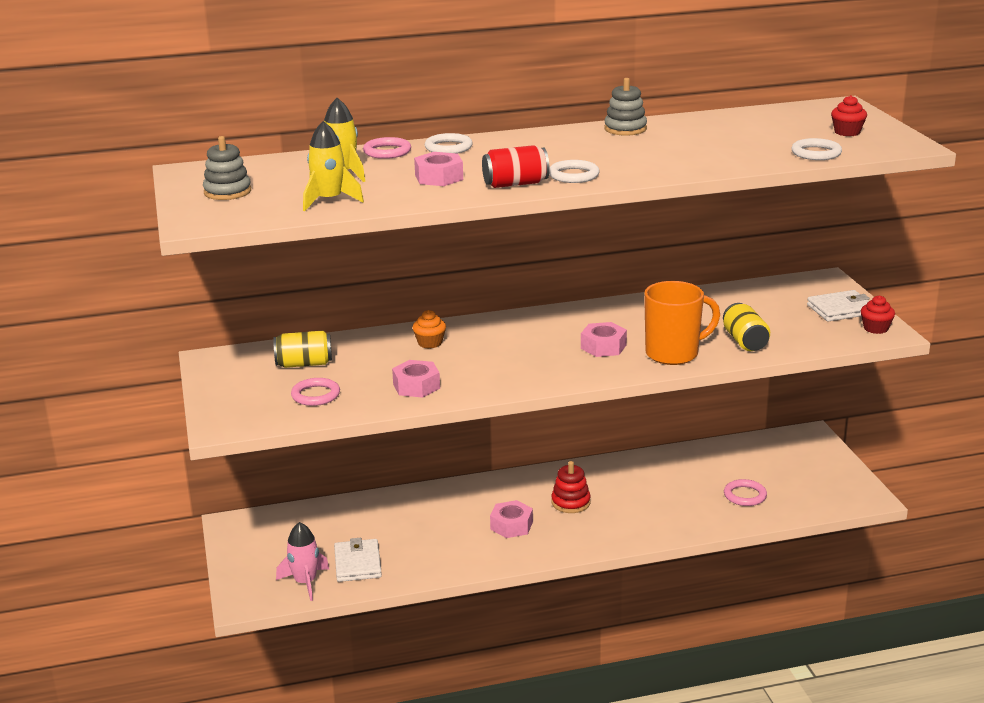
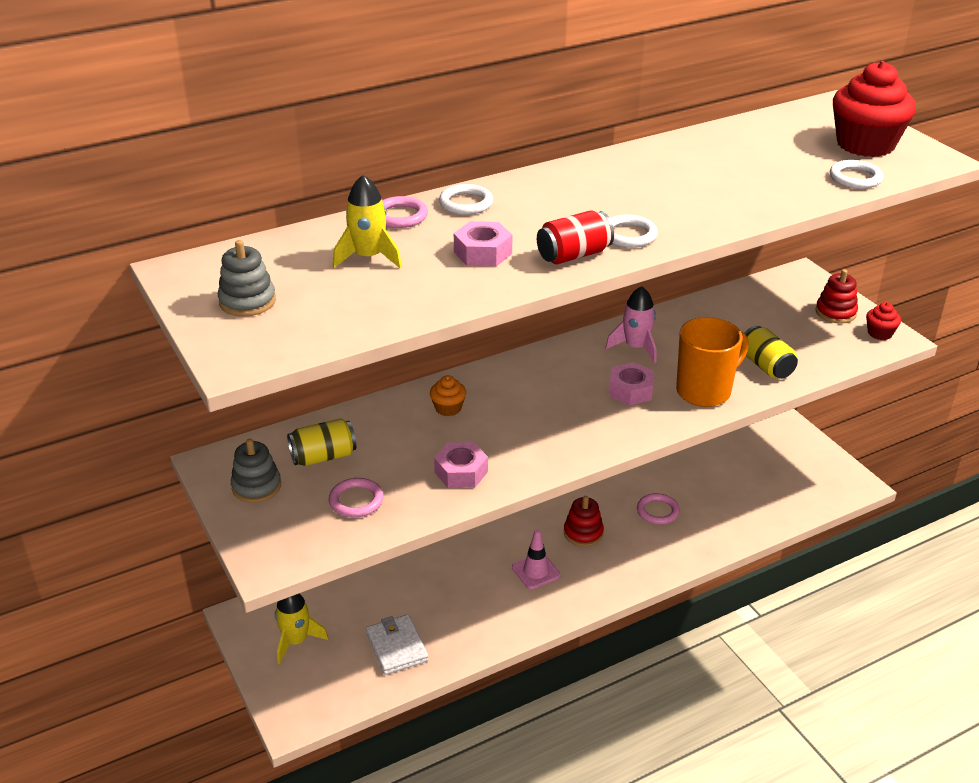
camera: 15 degrees left, 10 degrees up
(305, 582) = (350, 682): pink rocket -> pink rocket (636, 347)
(329, 200) = (378, 304): yellow rocket -> yellow rocket (296, 641)
(511, 525) = (536, 571): pink nut -> pink traffic cone
(625, 129) = (640, 158): grey stacking toy -> grey stacking toy (256, 486)
(745, 495) = (745, 499): pink ring -> pink ring (657, 511)
(840, 309) = (835, 312): white wallet -> red stacking toy
(847, 132) = (865, 144): red cupcake -> red cupcake, size x2.17

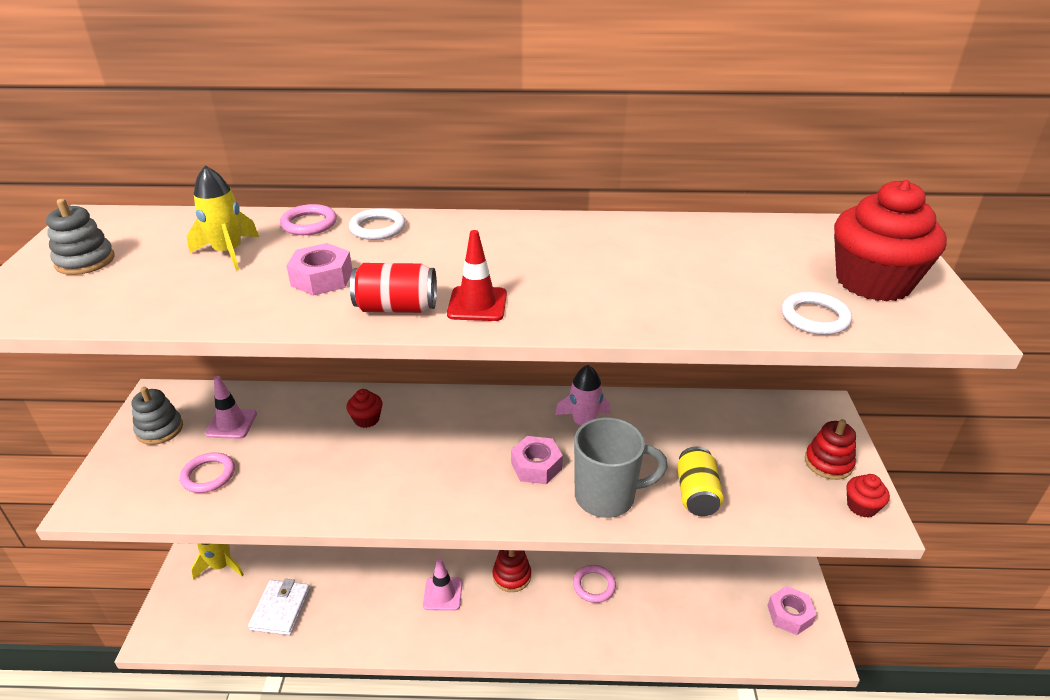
camera: 30 degrees right, 0 degrees up
(323, 456) = (231, 424): yellow can -> pink traffic cone
(448, 408) = (366, 419): orange cupcake -> red cupcake
(461, 472) = (312, 485): pink nut -> pink nut (789, 615)
(628, 235) = (477, 304): white ring -> red traffic cone
(705, 391) = (607, 497): orange mug -> grey mug

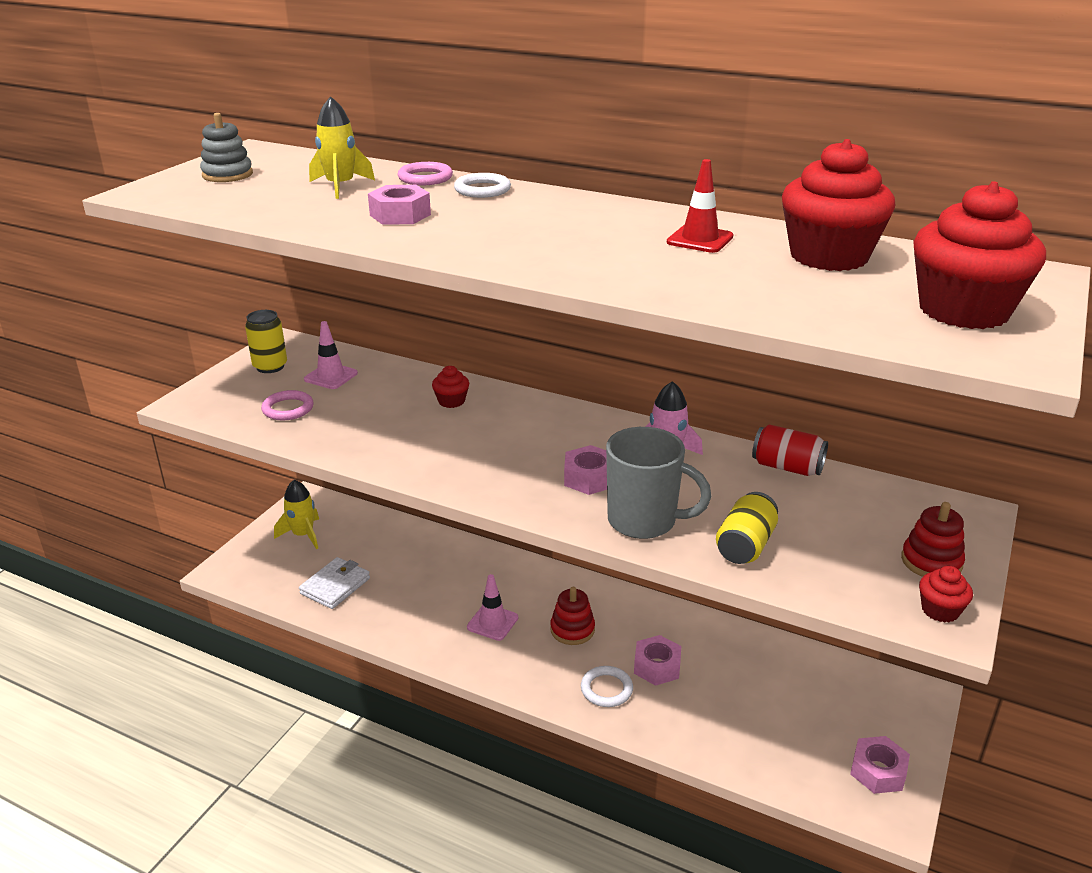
camera: 25 degrees right, 5 degrees down
(160, 429) = (270, 367): grey stacking toy -> yellow can
(396, 308) = (443, 244): red can -> red can (787, 467)
(477, 304) = (517, 254): red traffic cone -> red traffic cone (700, 239)
(594, 585) = (657, 666): pink ring -> pink nut
(730, 245) = (829, 256): none -> red cupcake
(815, 317) = (854, 323): white ring -> white ring (606, 689)

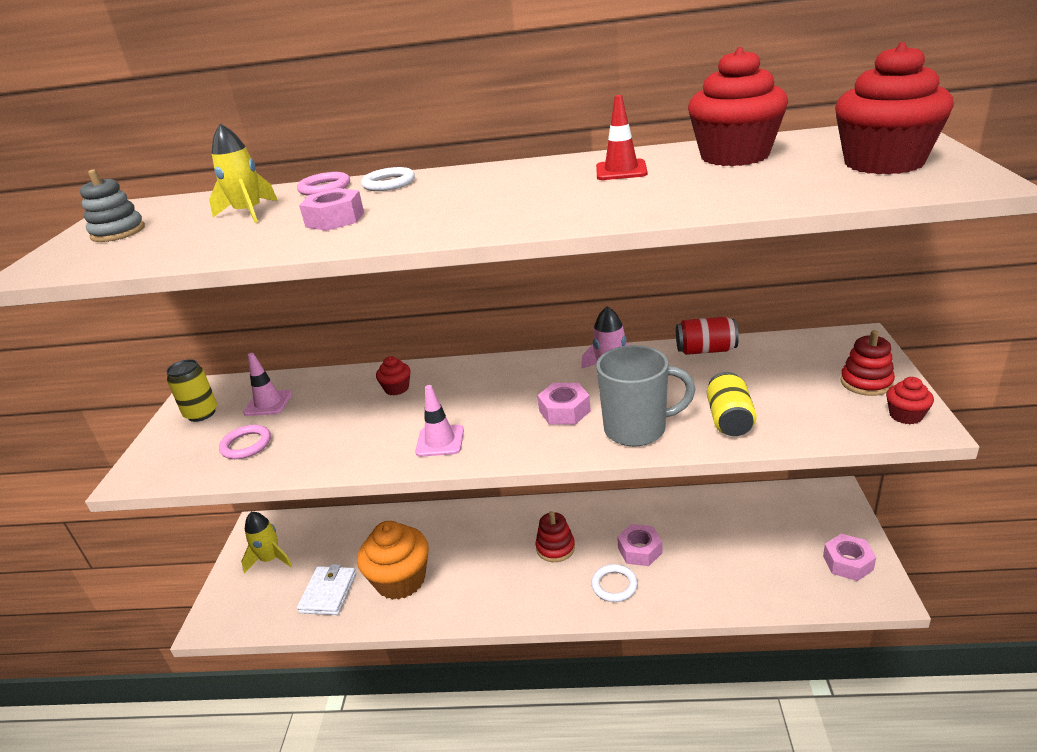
camera: 20 degrees left, 0 degrees up
(406, 600) = (400, 580): none -> orange cupcake
(492, 622) = (487, 568): pink traffic cone -> pink traffic cone (440, 441)

